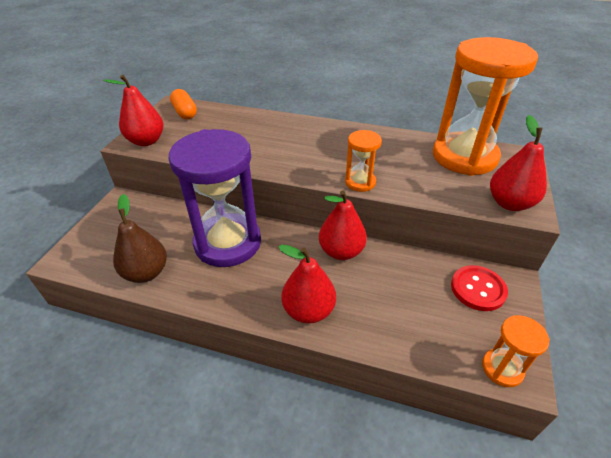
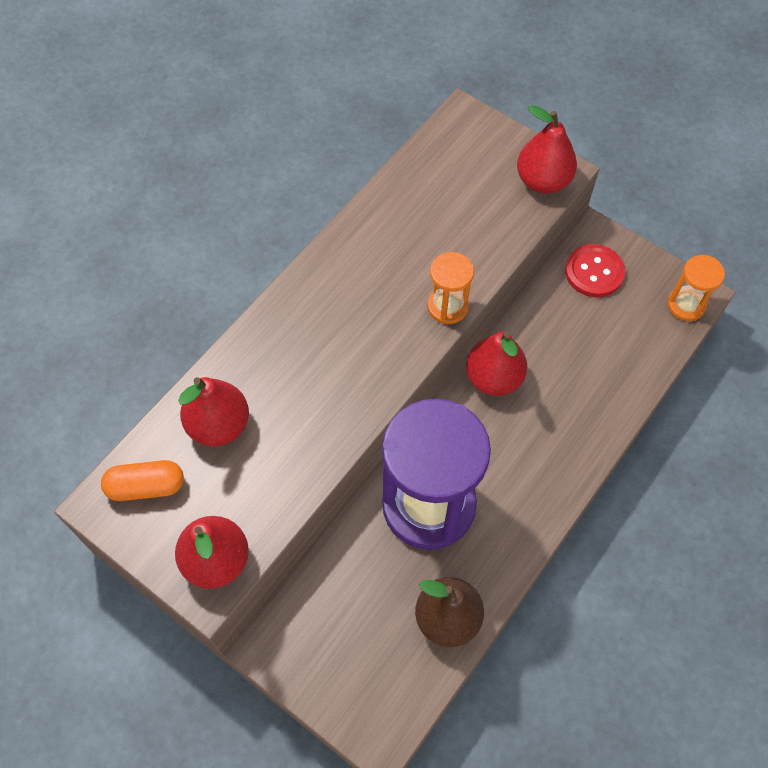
camera: 70 degrees left, 20 degrees up
(308, 310) = (570, 444): red pear -> red pear (219, 425)
(464, 157) = (443, 173): orange hourglass -> none

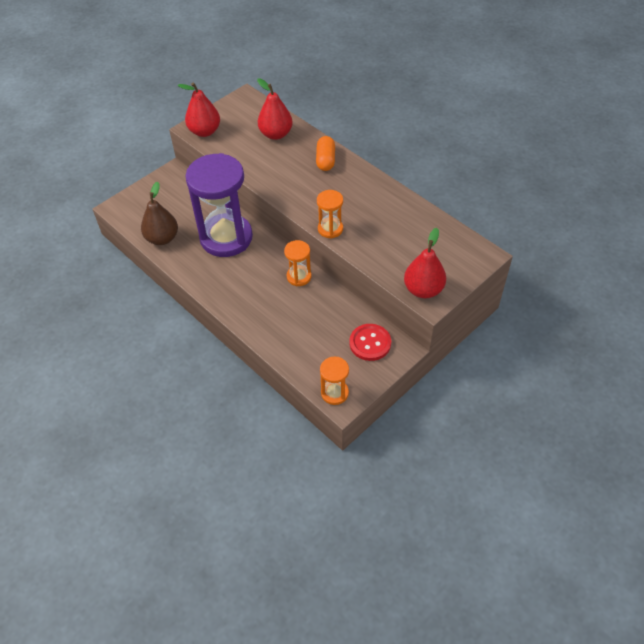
camera: 100 degrees right, 10 degrees down
(146, 486) = (249, 110): orange capsule -> orange capsule (325, 160)
(493, 378) = (299, 277): red pear -> orange hourglass

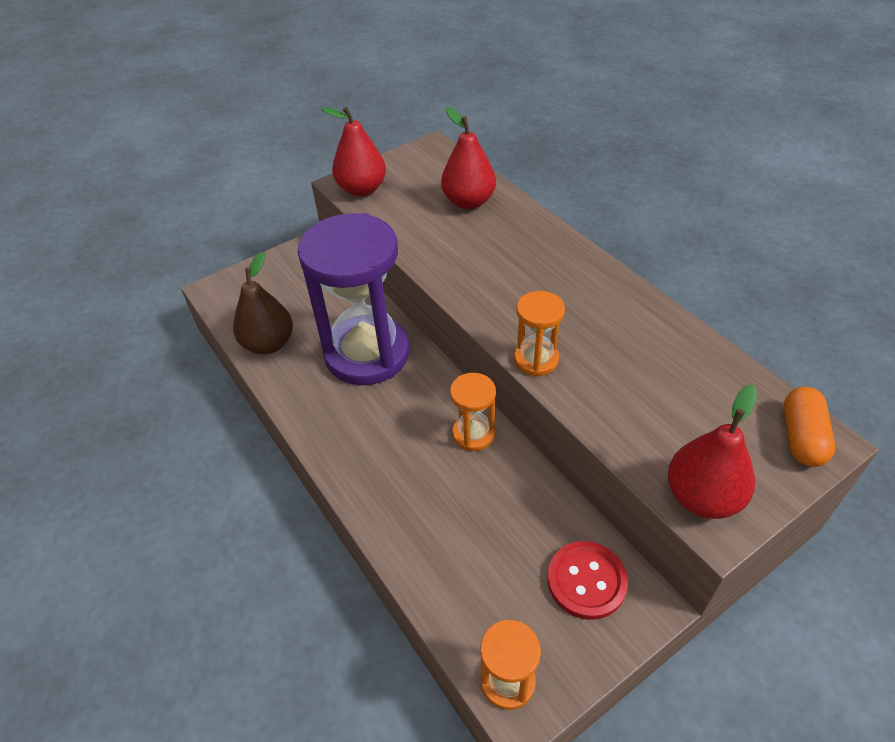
camera: 10 degrees right, 5 degrees down
(325, 160) = (541, 247): orange capsule -> orange capsule (801, 437)

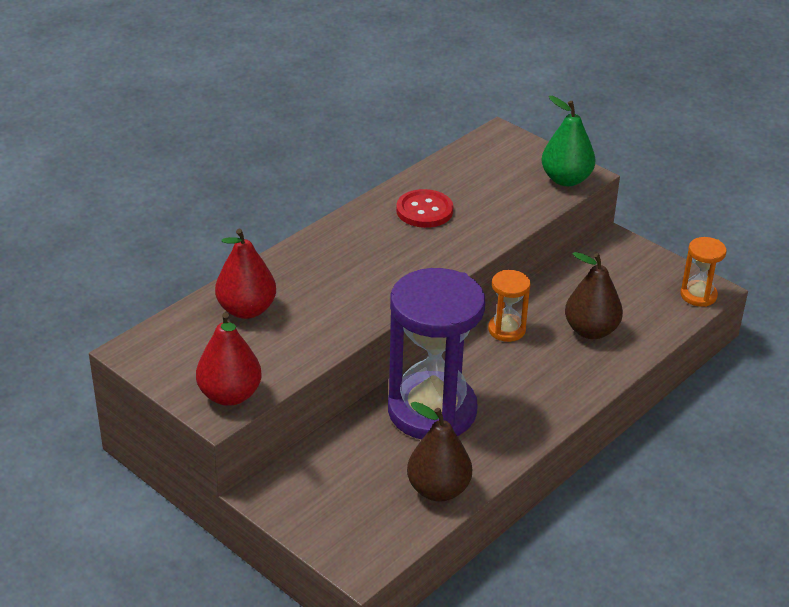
camera: 105 degrees left, 10 degrees down
(455, 517) = (591, 331): none -> brown pear
(536, 359) = (466, 252): orange hourglass -> none
(586, 581) = (613, 266): red button -> red button (424, 211)
(702, 497) = (566, 179): red pear -> green pear
(801, 437) = (500, 141): orange capsule -> none

